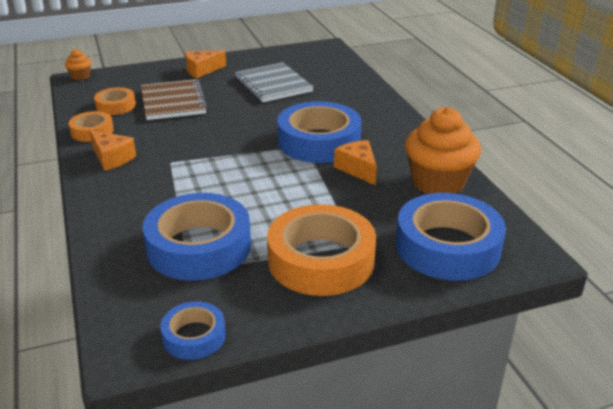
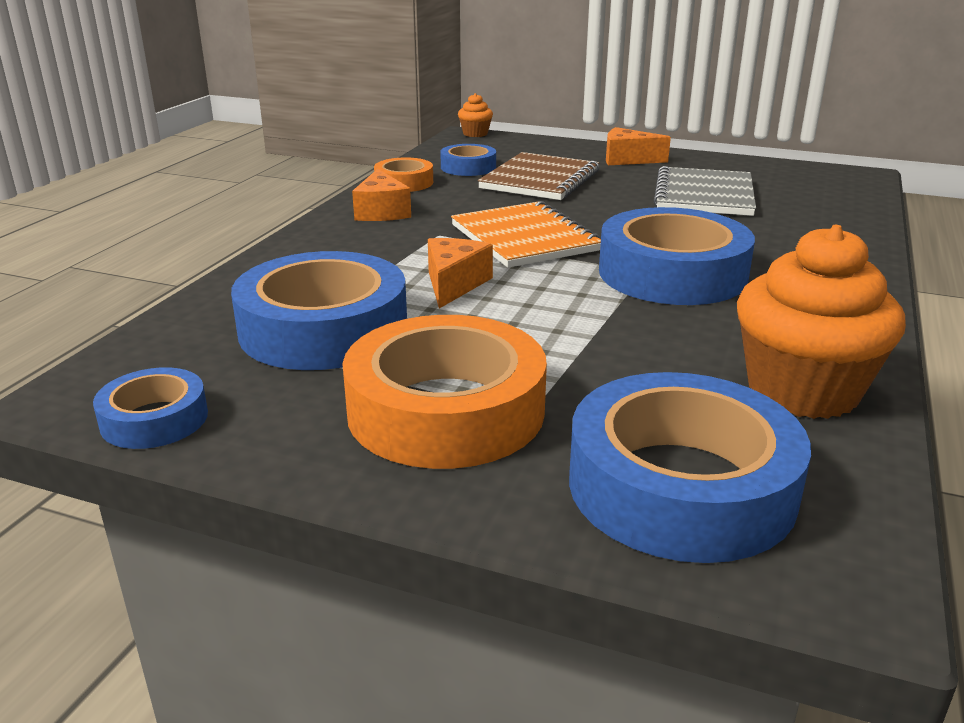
camera: 40 degrees right, 5 degrees down
(116, 106) = (468, 167): orange tape -> blue tape
(220, 147) = (524, 238): none -> orange notebook
(358, 169) = (683, 324): orange cheese -> orange cheese (454, 284)

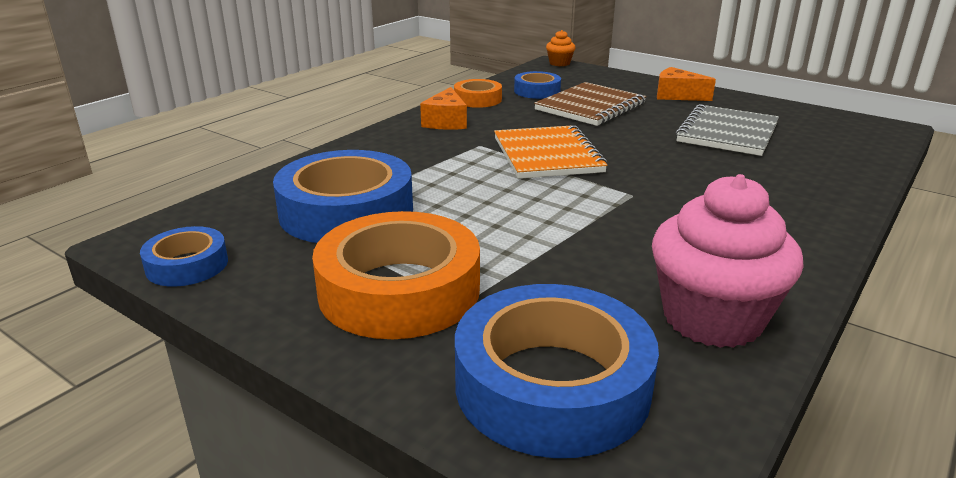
camera: 15 degrees right, 0 degrees up
(454, 284) = (467, 187): orange cheese -> none
(672, 273) = (656, 199): blue tape -> none
(802, 390) = (712, 318): orange cupcake -> pink cupcake

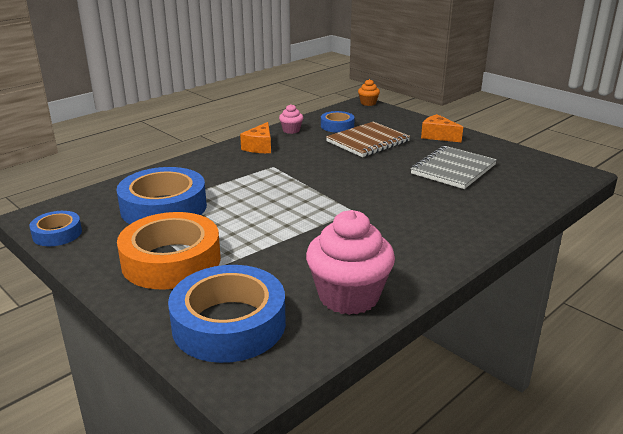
camera: 10 degrees right, 0 degrees up
(478, 99) = (291, 130): orange tape -> pink cupcake
(547, 155) = (314, 177): orange notebook -> none

